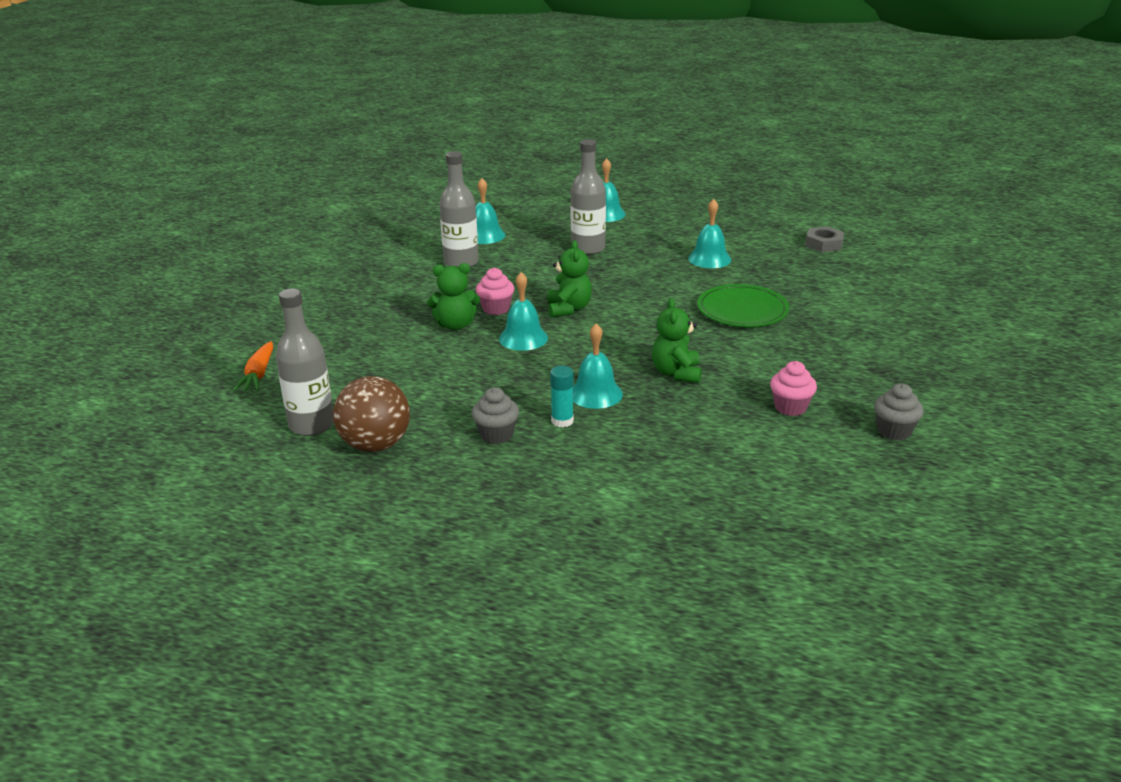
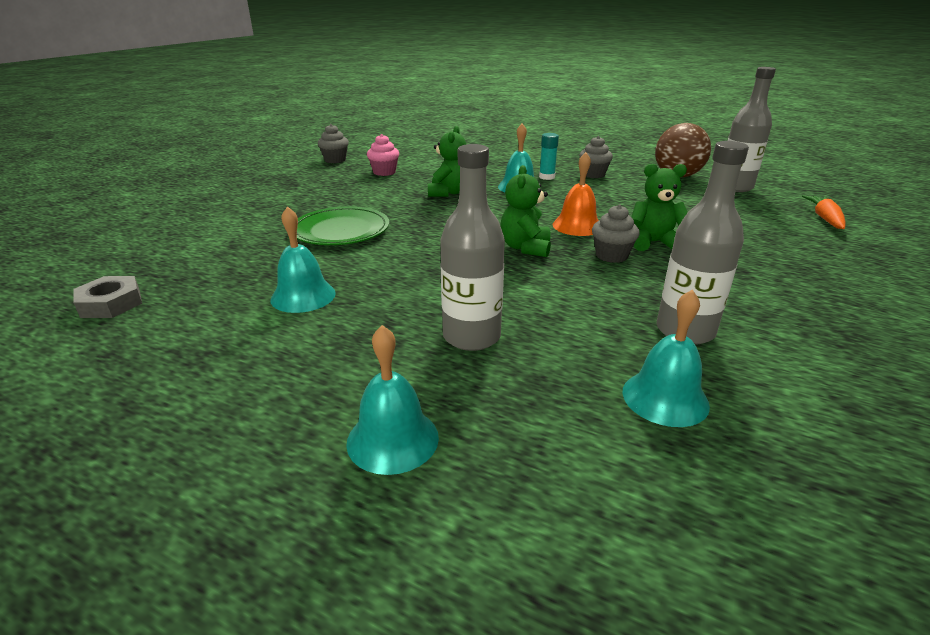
camera: 170 degrees left, 0 degrees up
(496, 309) = (611, 256): pink cupcake -> grey cupcake
(523, 338) = (577, 226): turquoise bell -> orange bell

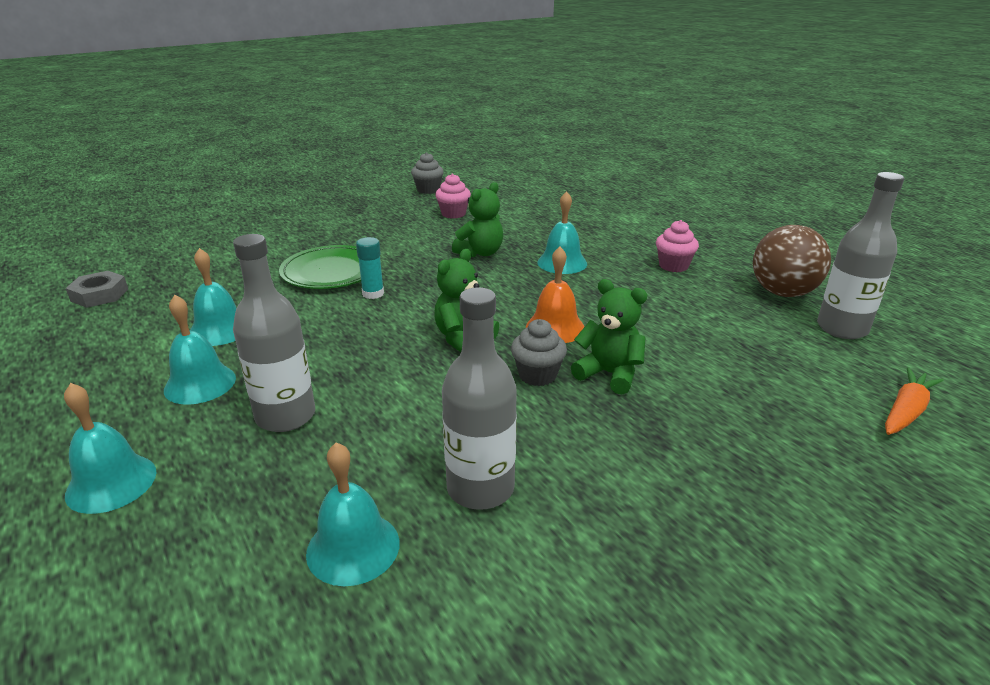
camera: 30 degrees right, 0 degrees up
(352, 339) = (200, 384): none -> turquoise bell
(547, 177) = (612, 257): turquoise glue stick -> turquoise glue stick (373, 294)
(593, 174) = (673, 266): grey cupcake -> pink cupcake

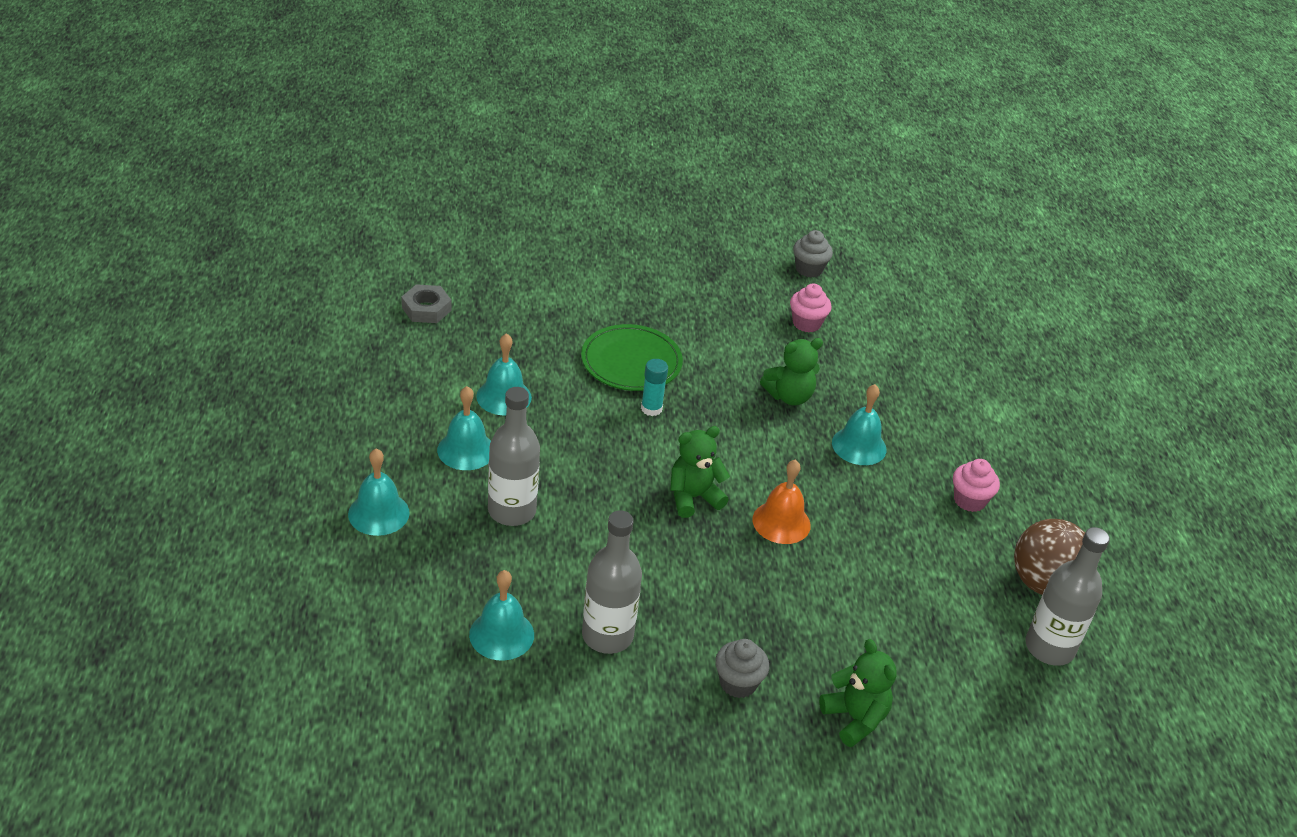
camera: 25 degrees right, 10 degrees up
(537, 375) = (724, 563): grey cupcake -> grey cupcake (738, 683)
(609, 374) = (783, 590): green teddy bear -> green teddy bear (855, 718)
(906, 411) = (996, 743): orange carrot -> none

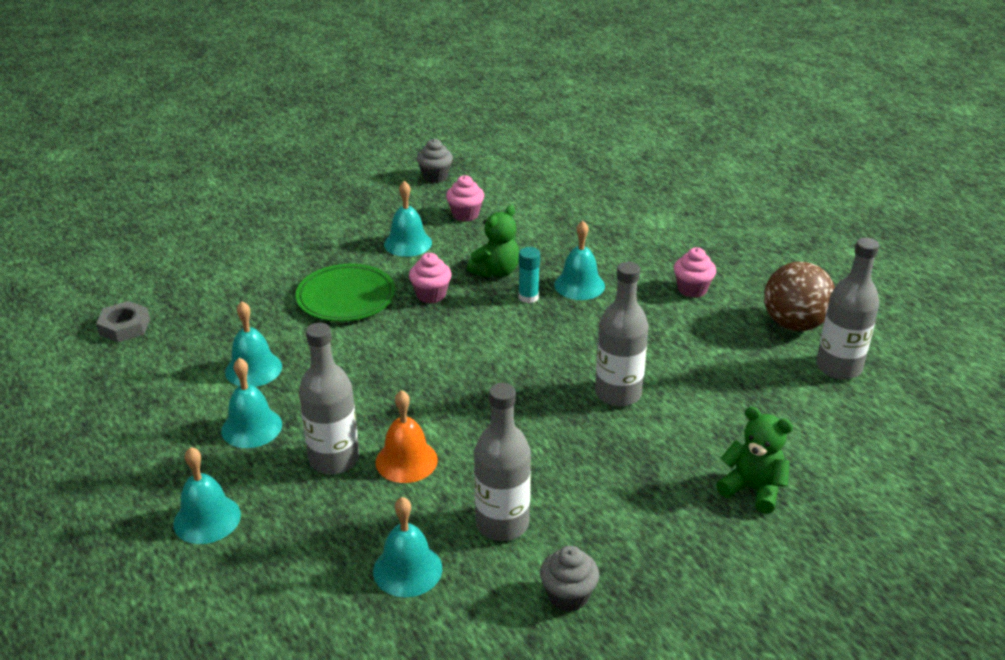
camera: 25 degrees left, 5 degrees down
(651, 408) = (392, 325): turquoise glue stick -> turquoise glue stick (528, 297)
(693, 497) = (483, 379): green teddy bear -> none
(709, 393) = (431, 295): none -> pink cupcake
(728, 331) = (408, 243): none -> turquoise bell
(738, 683) = (641, 508): grey cupcake -> grey cupcake (568, 596)
(781, 522) = (568, 366): orange bell -> orange bell (406, 461)
(806, 570) = (618, 393): none -> grey bottle

